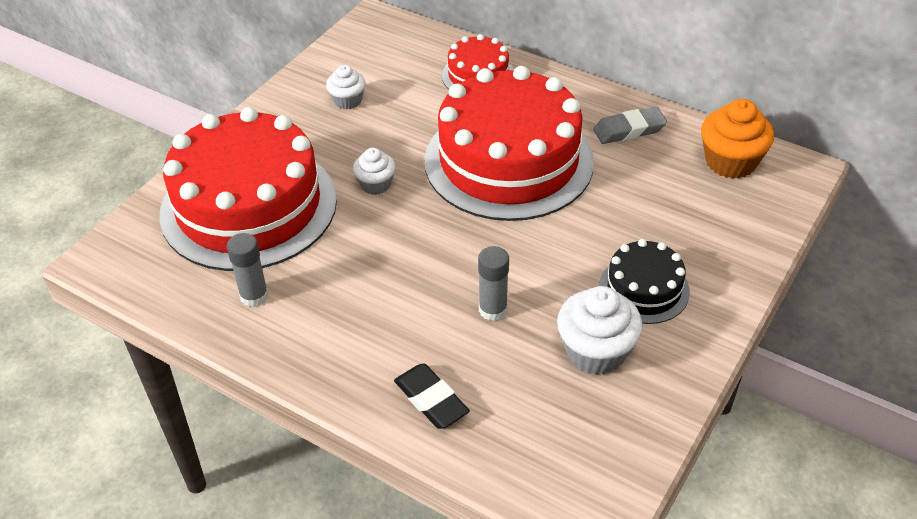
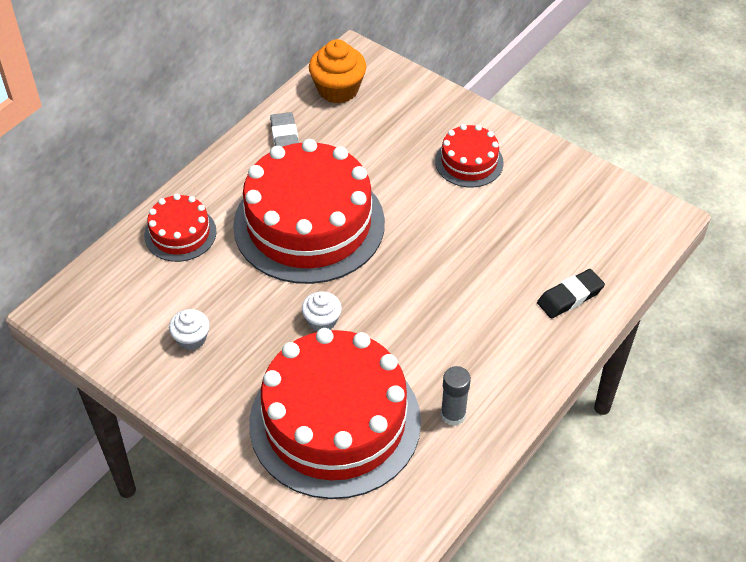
camera: 85 degrees left, 5 degrees up
(493, 310) = (482, 252): grey glue stick -> none
(596, 351) = (528, 197): white cupcake -> none
(644, 289) = (469, 162): black cake -> red cake

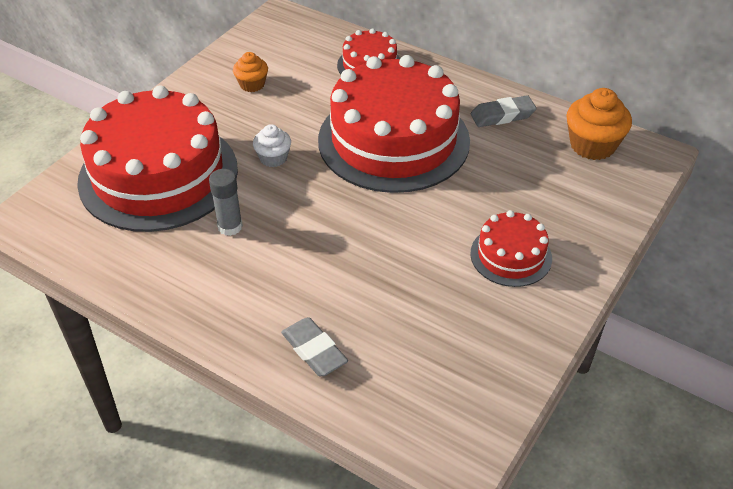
camera: 85 degrees right, 5 degrees down
(191, 339) = (252, 84): white cupcake -> orange cupcake
(453, 415) = (158, 254): grey glue stick -> grey glue stick (230, 226)
(570, 297) = (314, 350): black eraser -> grey eraser

